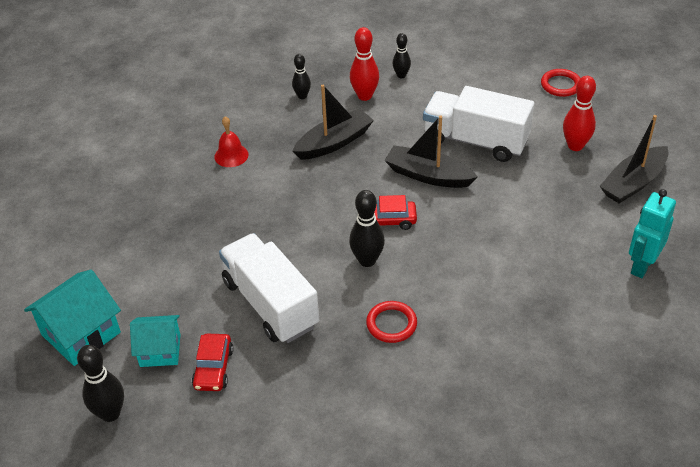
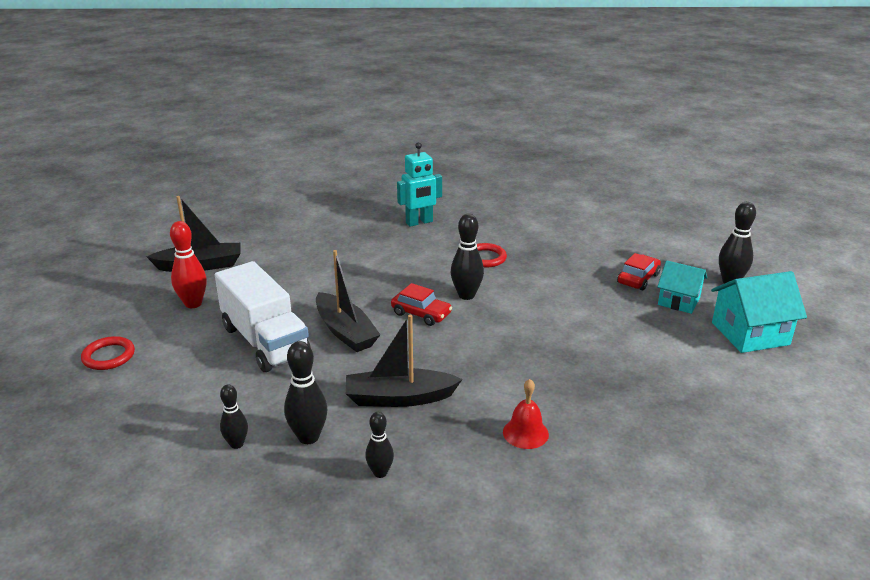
camera: 150 degrees left, 15 degrees down
(270, 304) = (569, 297): white truck -> none
(364, 96) = (308, 437): red bowling pin -> black bowling pin
(641, 266) = (280, 228): turquoise robot -> turquoise robot (419, 222)

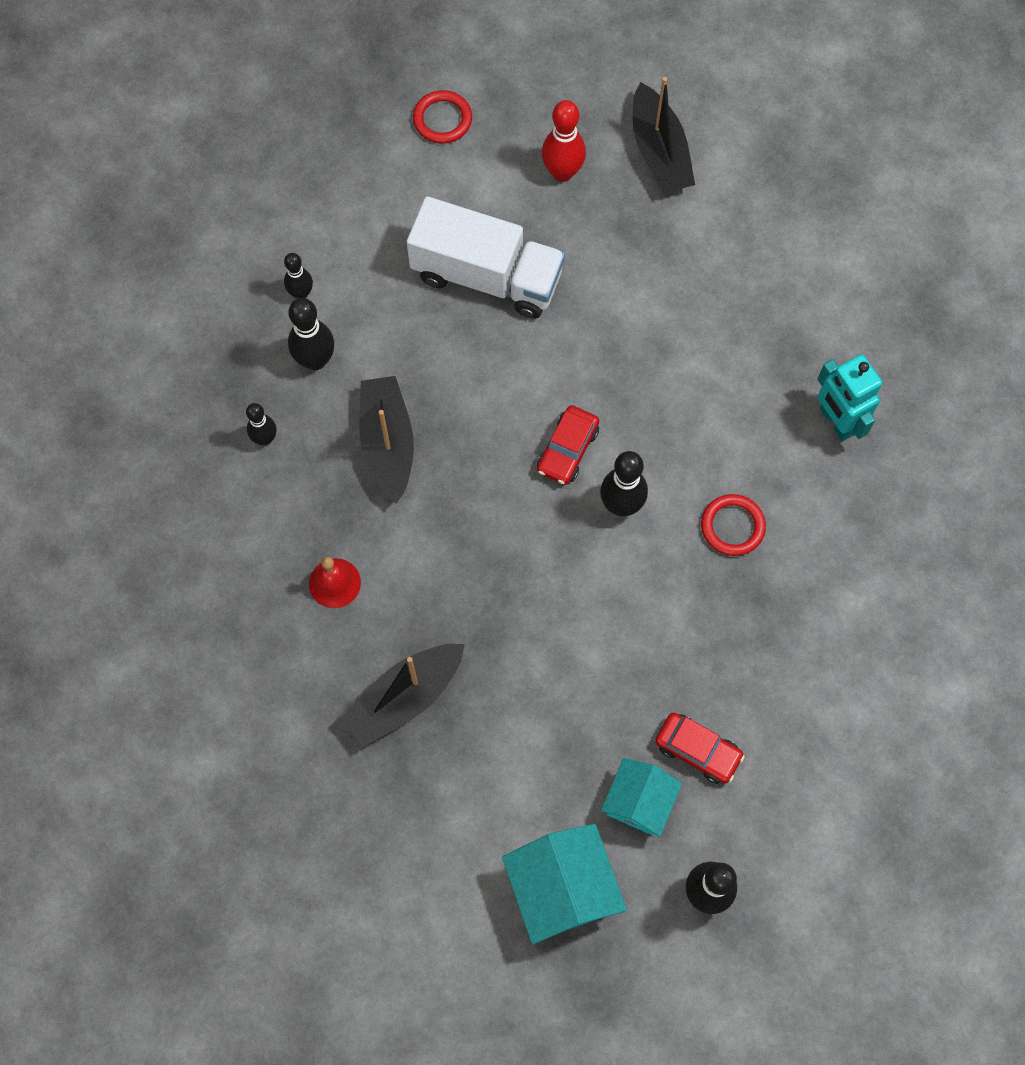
camera: 85 degrees right, 40 degrees up
(265, 341) = (486, 276): white truck -> white truck turned 120 degrees counterclockwise
(345, 332) = (516, 363): black boat -> black boat (404, 697)

